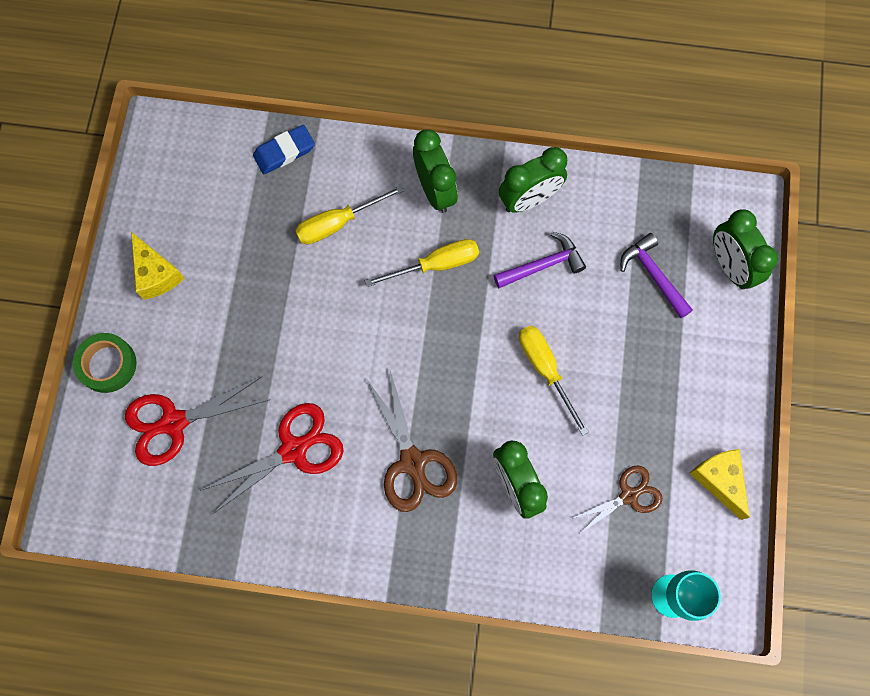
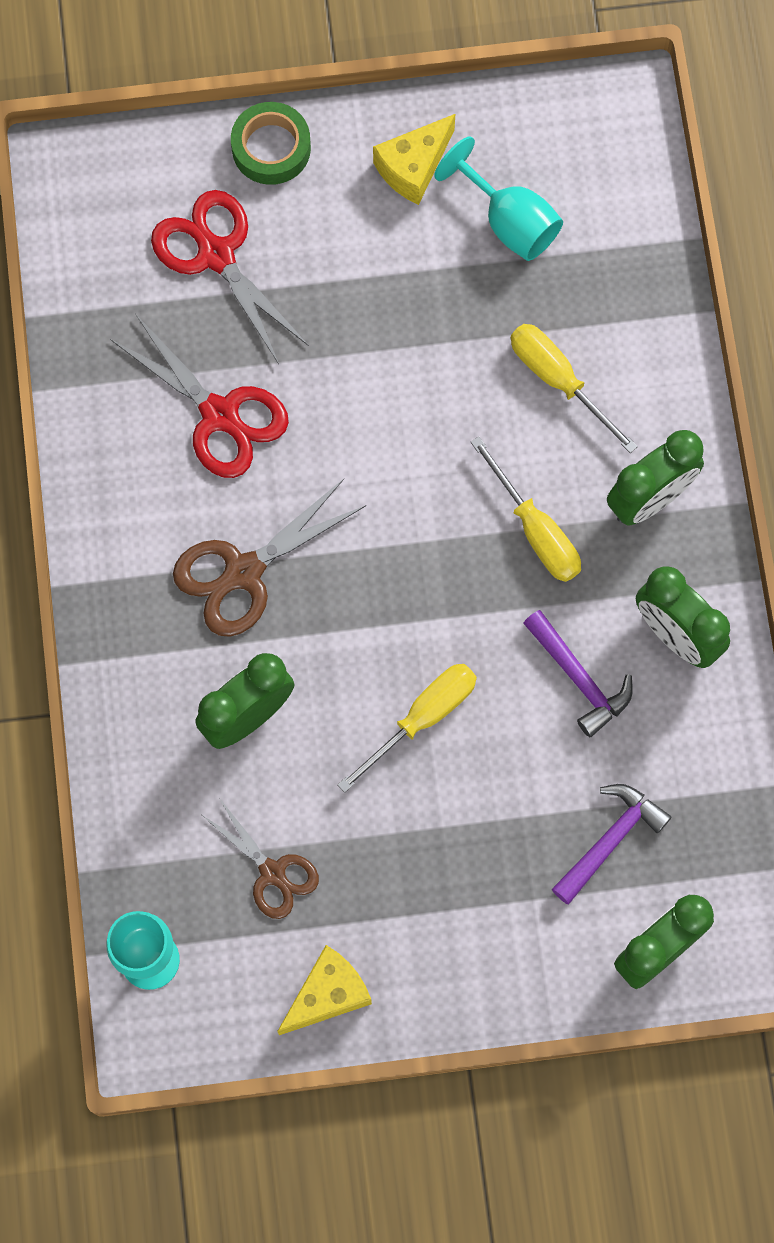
camera: 75 degrees right, 0 degrees up
(217, 224) = (509, 221): none -> turquoise goblet
(284, 152) = (645, 277): blue eraser -> none

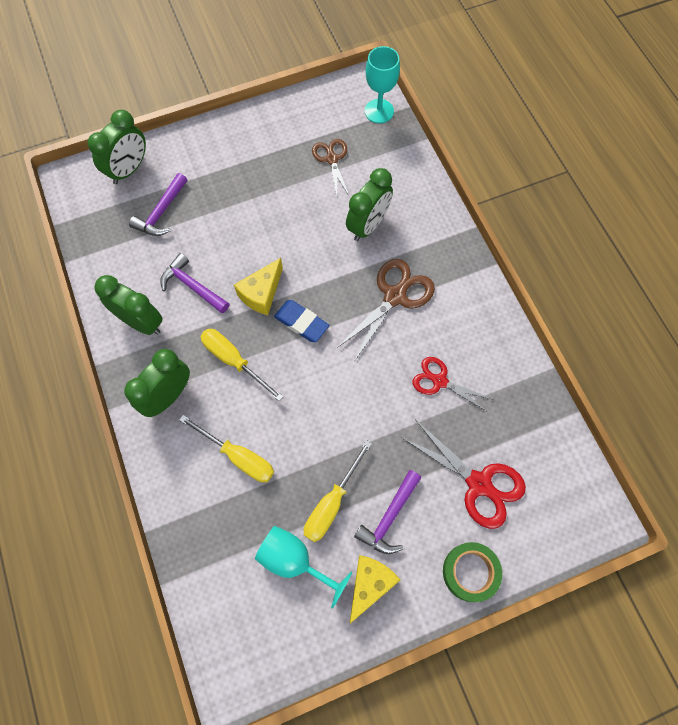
camera: 165 degrees right, 5 degrees down
(220, 415) = (439, 381): red scissors -> red scissors, size x0.65
(272, 872) = (332, 159): brown scissors -> brown scissors turned 45 degrees clockwise
(328, 994) = (289, 116): yellow cheese -> yellow cheese (261, 293)
(360, 243) = (389, 517): none -> purple hammer
(411, 566) = (301, 323): none -> blue eraser
(422, 718) = (274, 246): yellow screwdriver -> yellow screwdriver (332, 503)

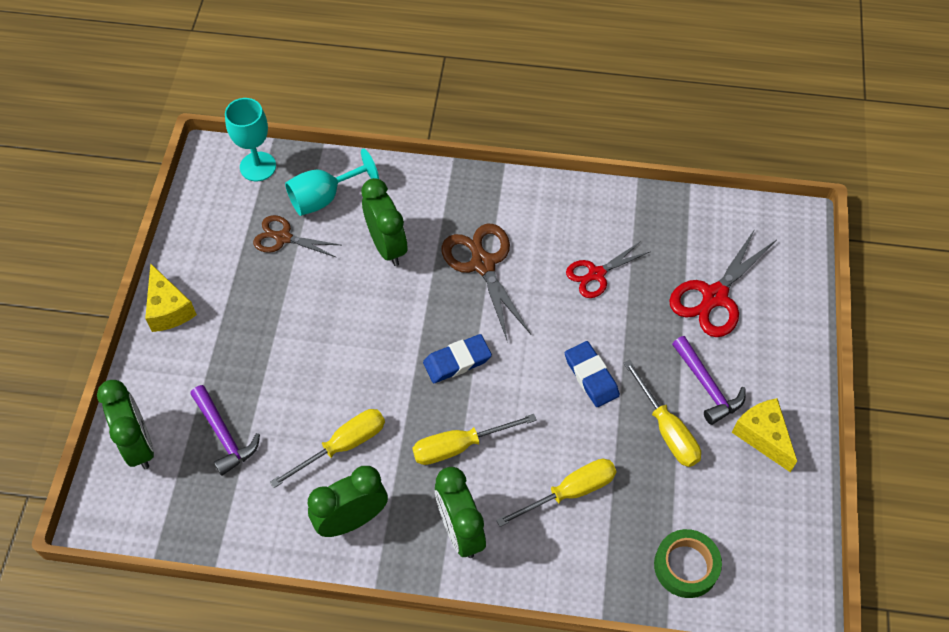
camera: 60 degrees left, 10 degrees down
(192, 286) = (343, 446): purple hammer -> yellow screwdriver
(261, 293) = (398, 382): yellow cheese -> yellow cheese (168, 309)
(294, 561) = (706, 491): turquoise goblet -> turquoise goblet (324, 198)
(345, 423) = (591, 376): none -> blue eraser
(470, 572) = (792, 347): green tape -> green tape (686, 566)
(479, 483) = (714, 296): red scissors -> red scissors turned 150 degrees clockwise

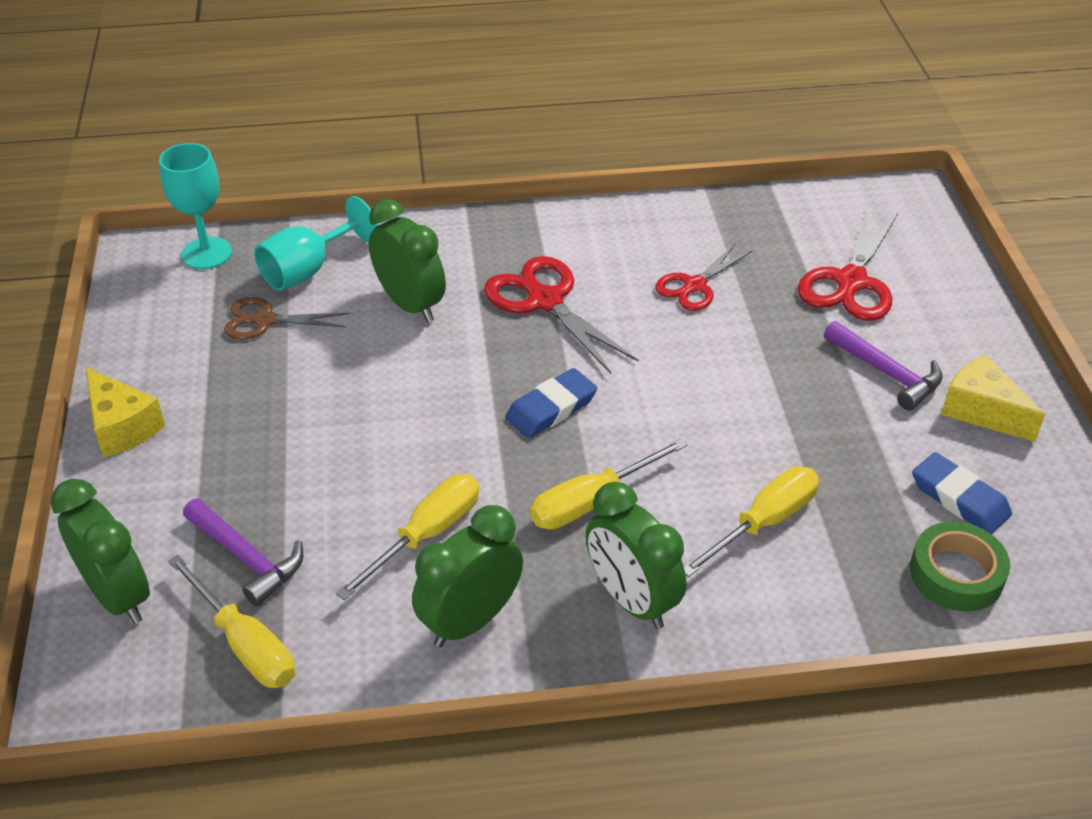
camera: 15 degrees left, 15 degrees down
(483, 264) = (545, 301): brown scissors -> red scissors
(591, 376) = (735, 391): blue eraser -> blue eraser (959, 498)
(667, 429) = (858, 428): yellow screwdriver -> yellow screwdriver (245, 644)

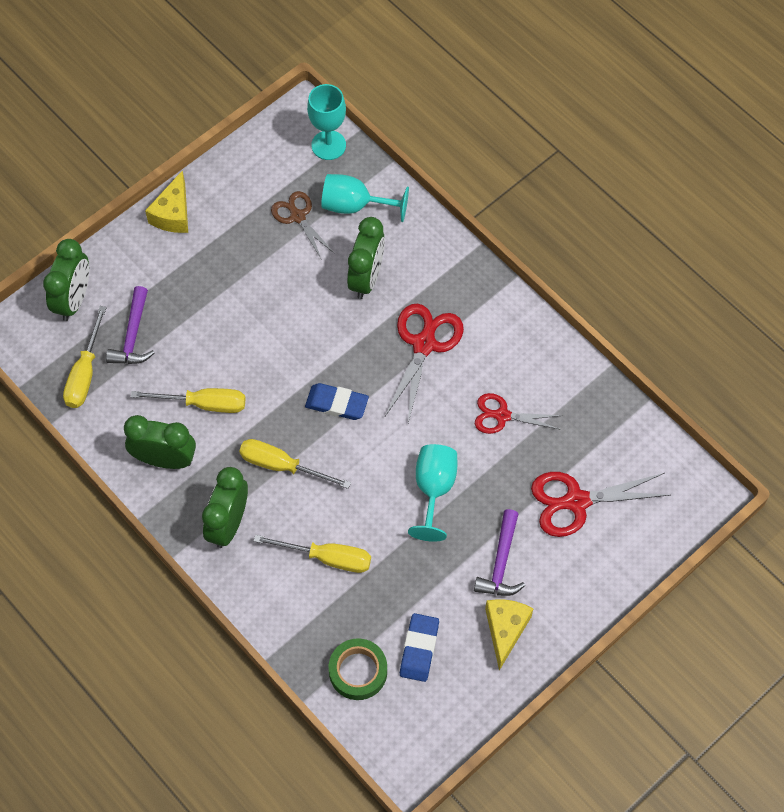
camera: 55 degrees right, 20 degrees up
(744, 381) = (434, 489): none -> turquoise goblet

